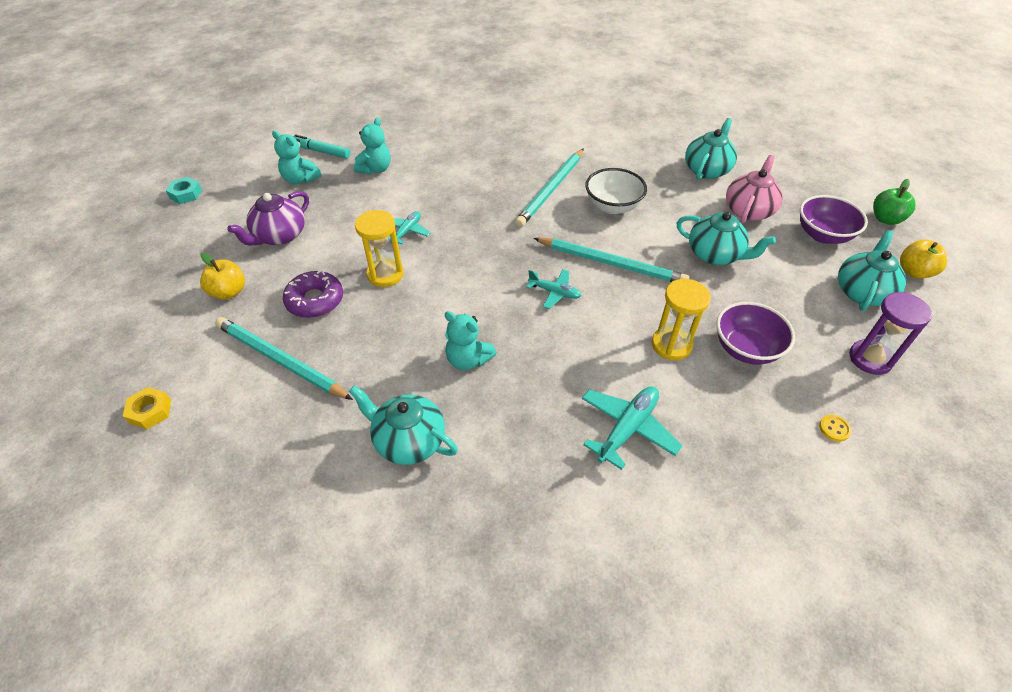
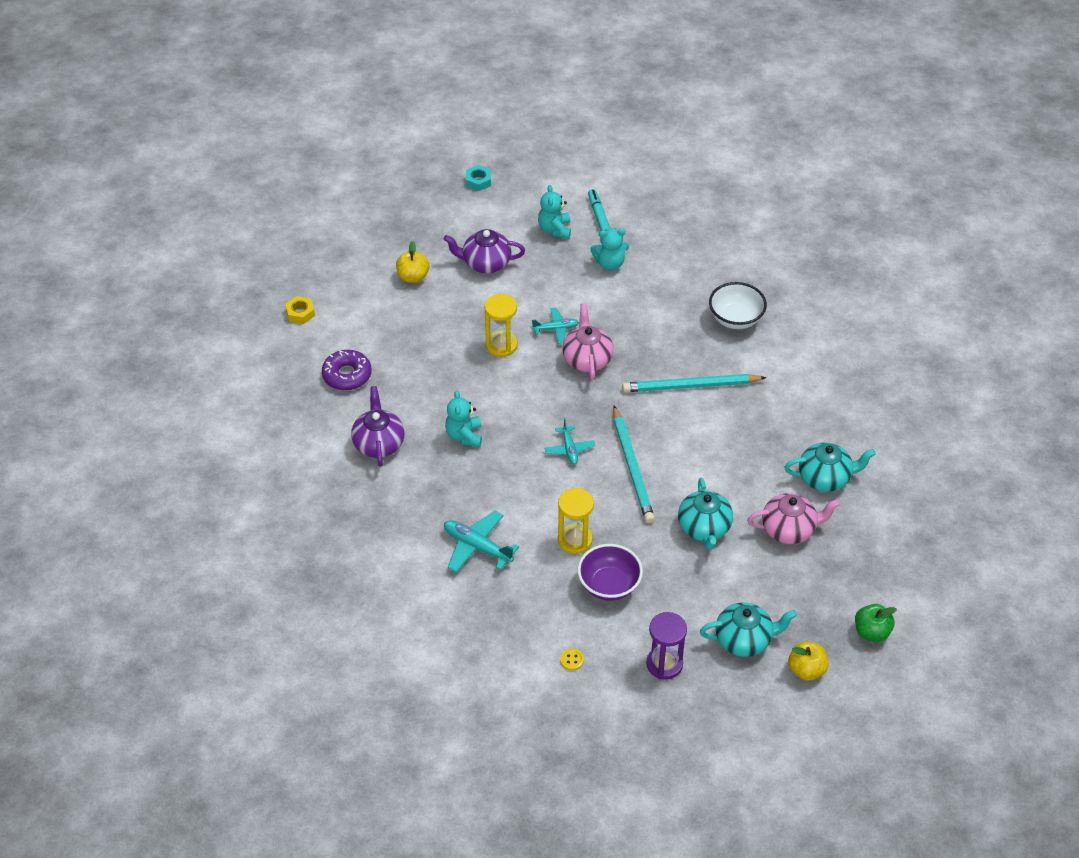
camera: 55 degrees right, 0 degrees up
(280, 360) = (383, 343): turquoise pencil -> none
(315, 301) = (445, 325): purple donut -> purple donut (347, 375)
(408, 440) = (379, 443): turquoise teapot -> purple teapot
(461, 230) = (587, 359): none -> pink teapot
(612, 206) = (706, 436): white bowl -> white bowl (735, 319)
(627, 429) = (477, 547): turquoise plane -> turquoise plane turned 150 degrees counterclockwise
(823, 235) = (801, 592): purple bowl -> none

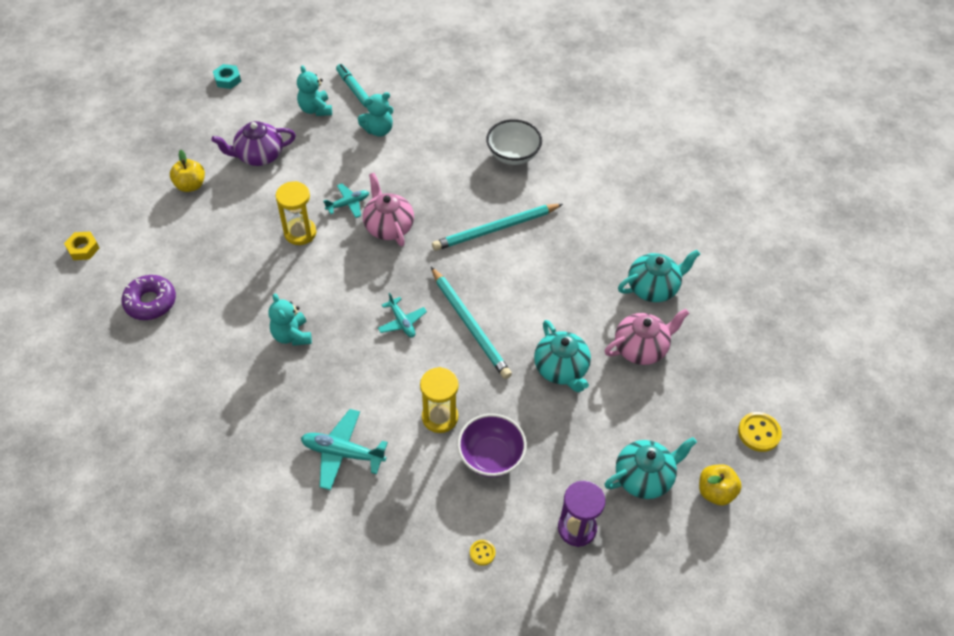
camera: 20 degrees left, 5 degrees up
(379, 443) = (205, 367): purple teapot -> none
(871, 632) = (759, 433): green apple -> yellow button

